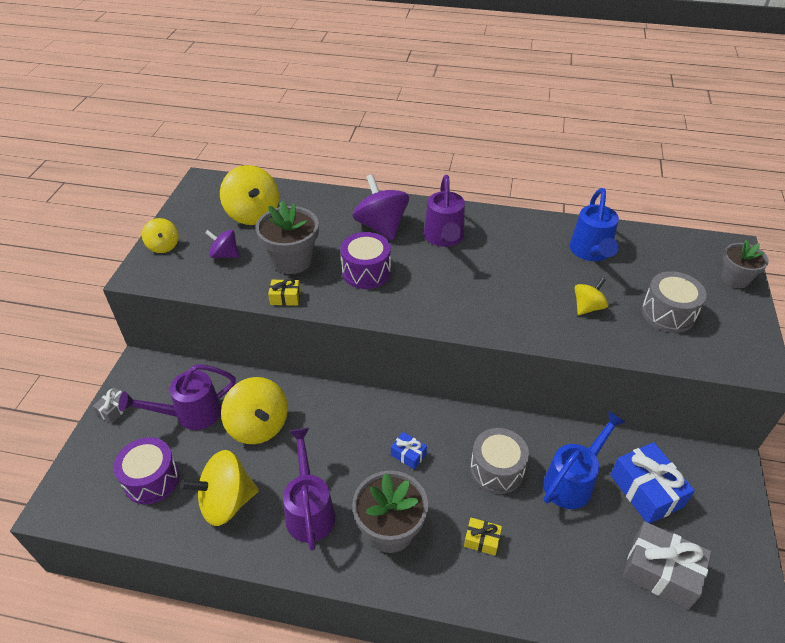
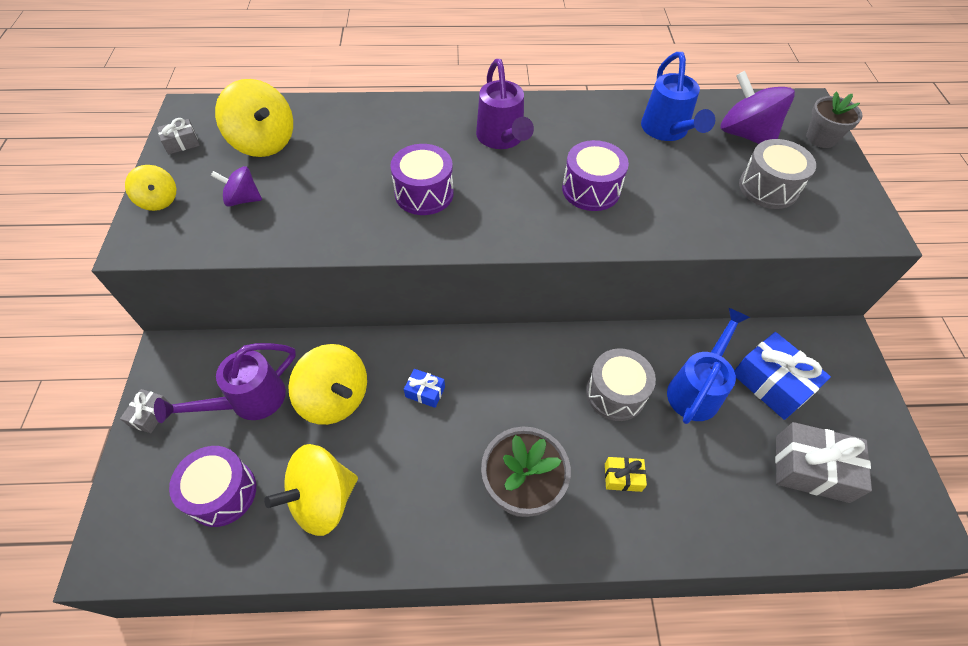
camera: 15 degrees left, 10 degrees up
(192, 206) = (182, 143): none -> grey gift
(285, 298) = (335, 242): yellow gift -> none
(292, 260) = (330, 193): grey flower pot -> none
(309, 510) = (423, 487): purple watering can -> none
(381, 226) = (425, 135): purple spinning top -> purple spinning top (745, 134)
(408, 454) = (516, 396): blue gift -> blue gift (425, 392)
(507, 290) = (591, 189): none -> purple drum
(587, 307) = (683, 195): yellow spinning top -> none

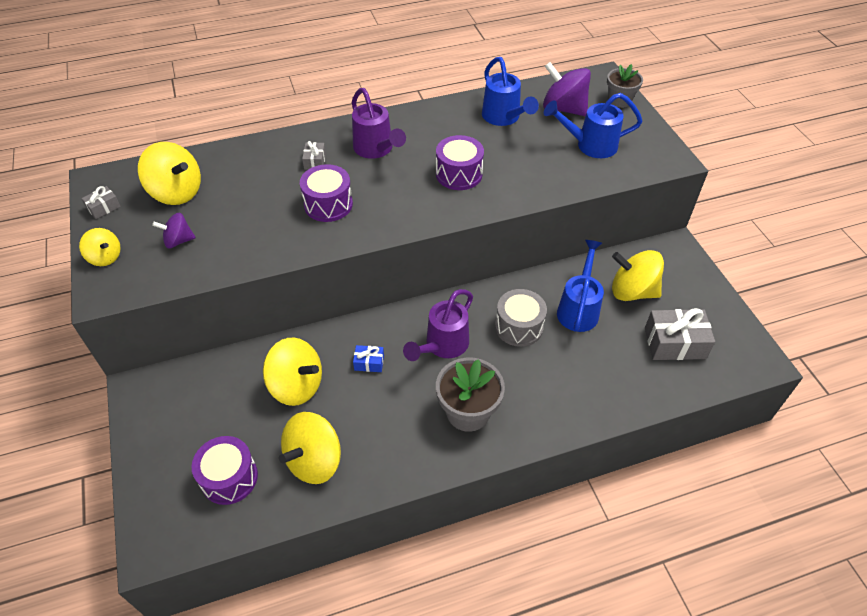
camera: 15 degrees left, 5 degrees down
(150, 415) = (142, 437): grey gift -> grey gift (315, 161)
(249, 401) = (224, 406): purple watering can -> purple watering can (443, 346)
(623, 477) = (541, 384): yellow gift -> none
(768, 188) = (590, 145): grey drum -> blue watering can
(772, 383) = (632, 291): blue gift -> yellow spinning top

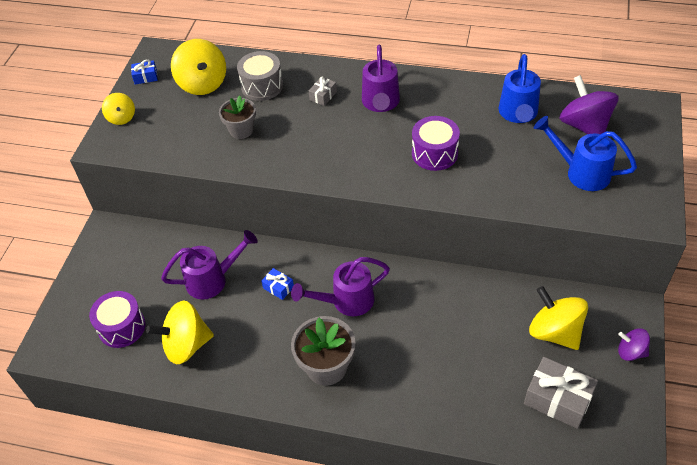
camera: 35 degrees right, 0 degrees up
(103, 208) = (145, 77): grey gift -> blue gift
(178, 241) = (177, 125): purple spinning top -> purple spinning top (631, 352)
(296, 386) = (213, 280): yellow spinning top -> purple watering can
(328, 204) = (306, 138): purple drum -> none
(519, 327) = (423, 315): grey drum -> grey drum (262, 86)
(578, 309) = (490, 324): blue watering can -> none
(619, 100) = (650, 137): grey flower pot -> grey flower pot (241, 130)

